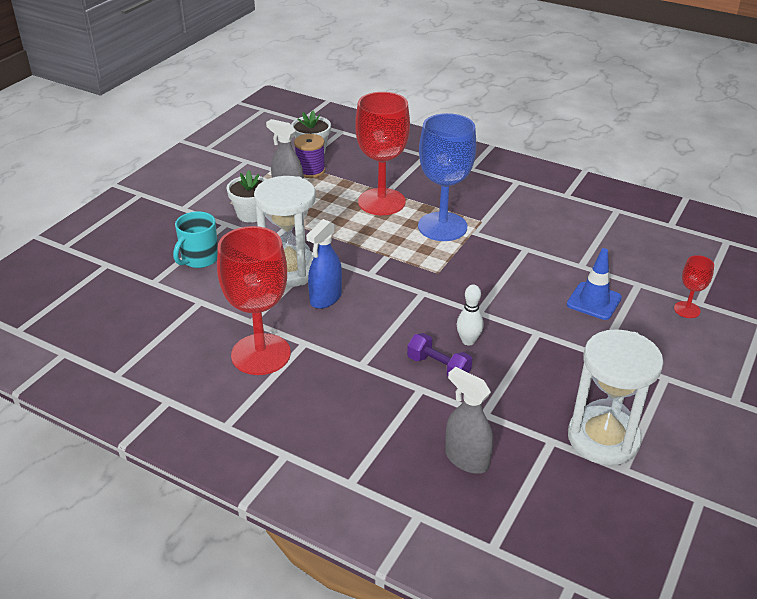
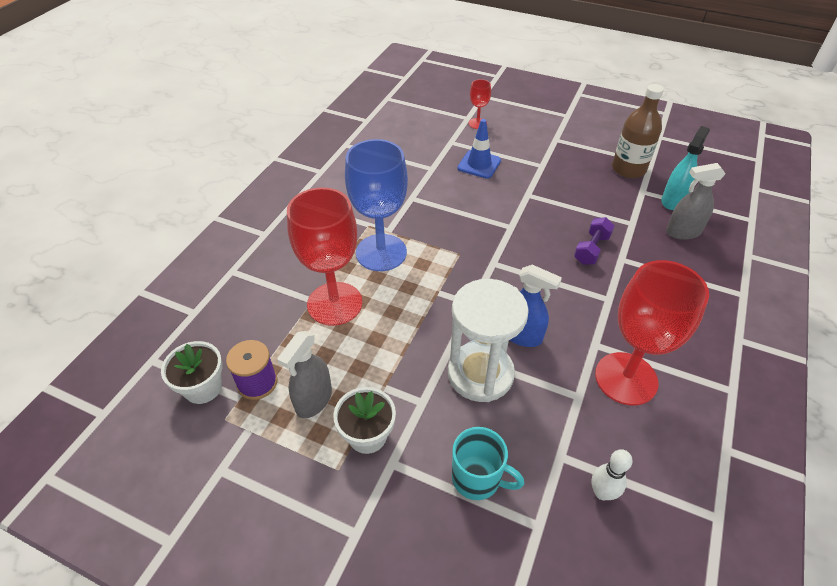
camera: 95 degrees left, 10 degrees up
(466, 459) = (683, 232): grey spray bottle -> grey spray bottle turned 45 degrees clockwise
(468, 341) = (552, 232): white bowling pin -> white bowling pin (602, 492)
(533, 468) = (673, 200): none -> turquoise spray bottle
(603, 438) = (628, 169): white hourglass -> brown bottle

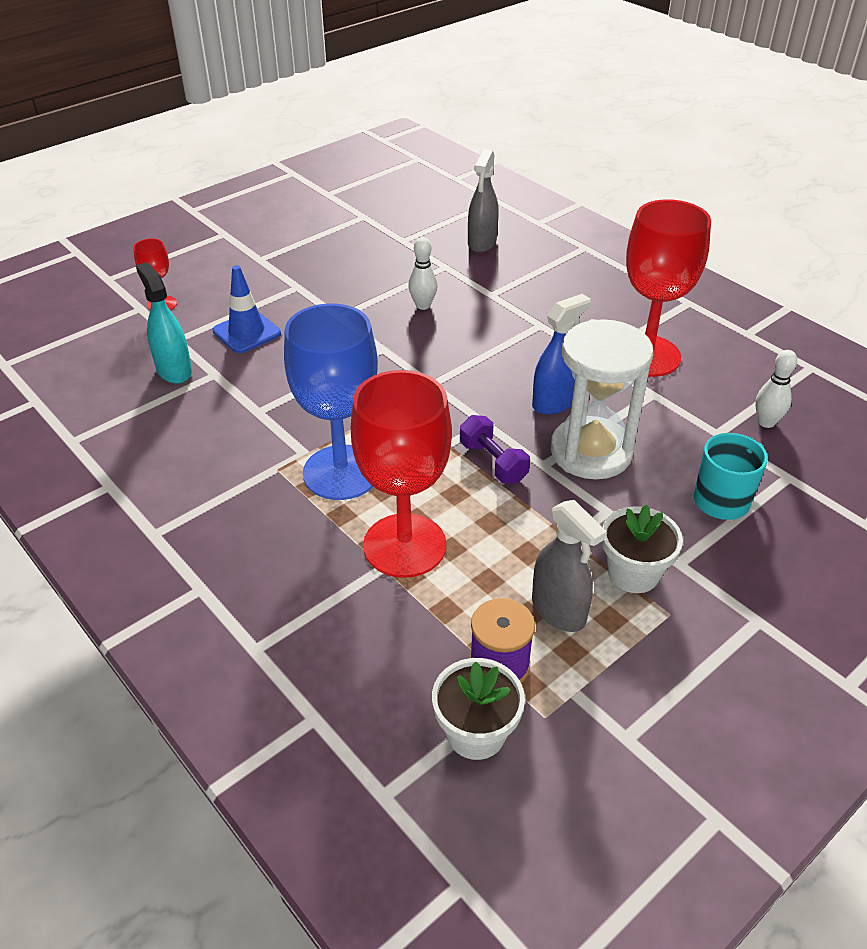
camera: 65 degrees left, 5 degrees down
(574, 228) = (423, 305): none -> white bowling pin
(591, 249) = (463, 307): purple dumbbell -> purple dumbbell (493, 462)
(628, 169) = (360, 233): brown bottle -> none
(673, 200) = (433, 229): turquoise spray bottle -> turquoise spray bottle (174, 370)

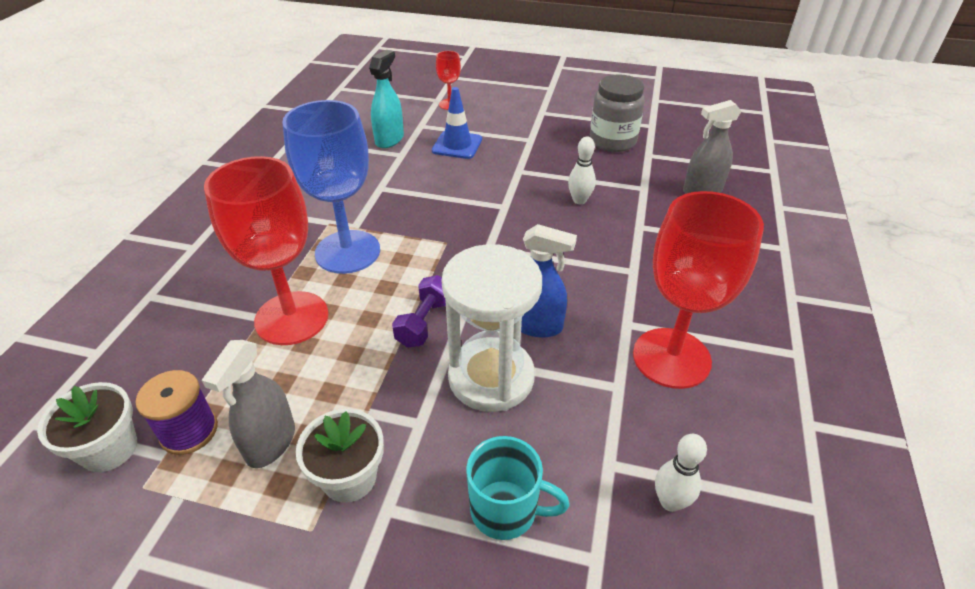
camera: 55 degrees right, 0 degrees up
(359, 246) = (612, 141): none -> grey jar

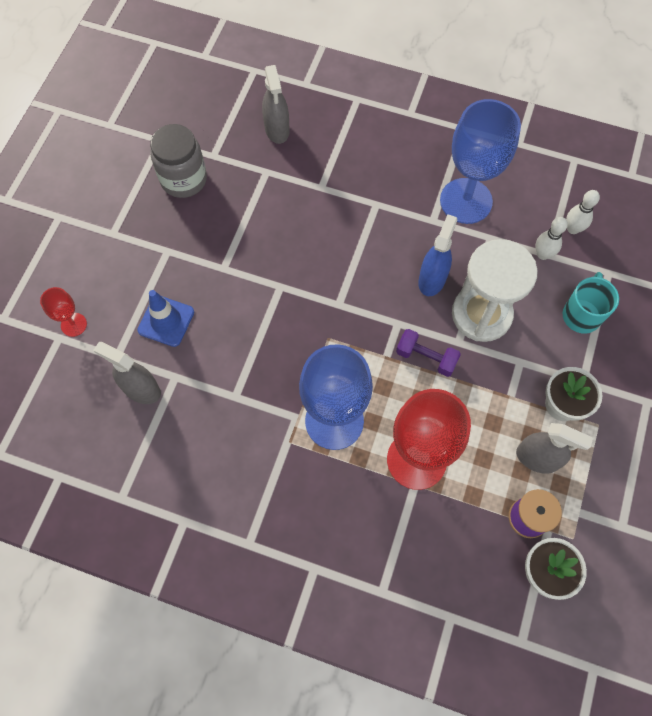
camera: 85 degrees left, 25 degrees up
(389, 139) = (141, 389): turquoise spray bottle -> grey spray bottle
(579, 200) = (279, 225): white bowling pin -> white bowling pin (543, 254)
(671, 358) = (466, 201): red goblet -> blue goblet

